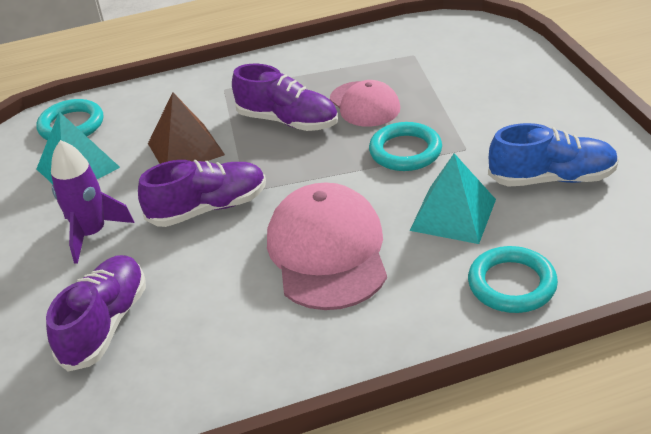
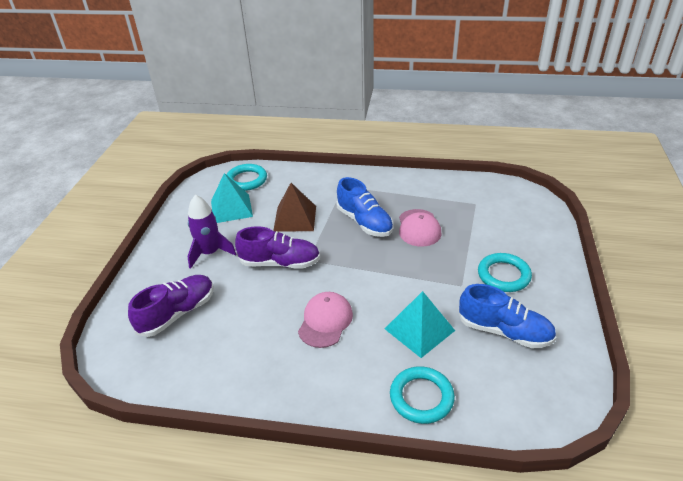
camera: 25 degrees right, 0 degrees up
(287, 121) = (364, 222): purple shoe -> blue shoe
(327, 251) = (325, 321): pink cap -> pink cap, size x0.61
(405, 151) = (421, 271): turquoise ring -> turquoise ring (503, 275)

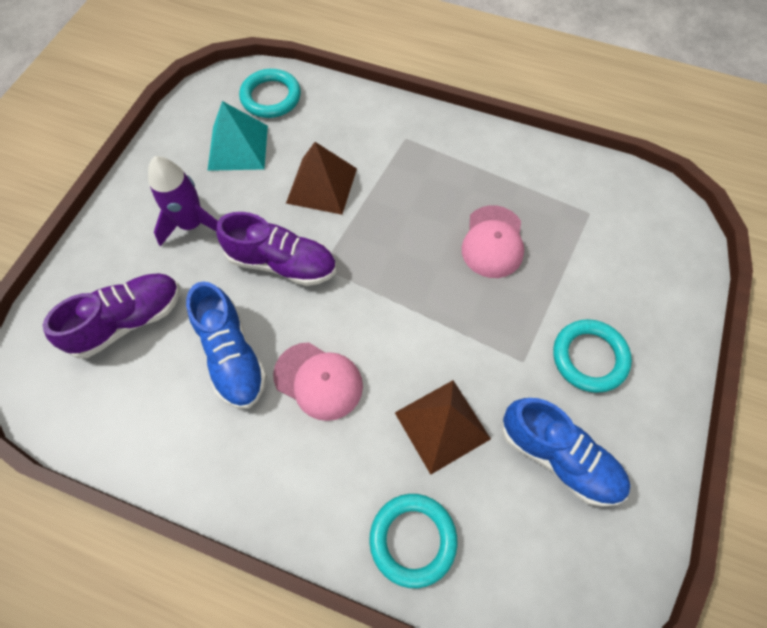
camera: 10 degrees right, 25 degrees up
(325, 321) = (318, 381): pink cap -> pink cap turned 90 degrees clockwise
(364, 222) = (418, 214): blue shoe -> blue shoe (232, 355)
(419, 329) = (442, 425): turquoise pyramid -> brown pyramid

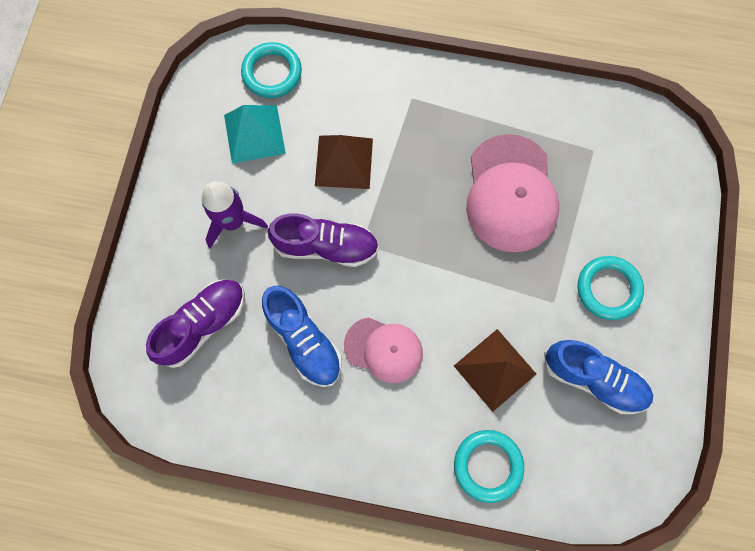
camera: 10 degrees left, 10 degrees up
(493, 242) = (511, 194): pink cap -> pink cap, size x1.63

